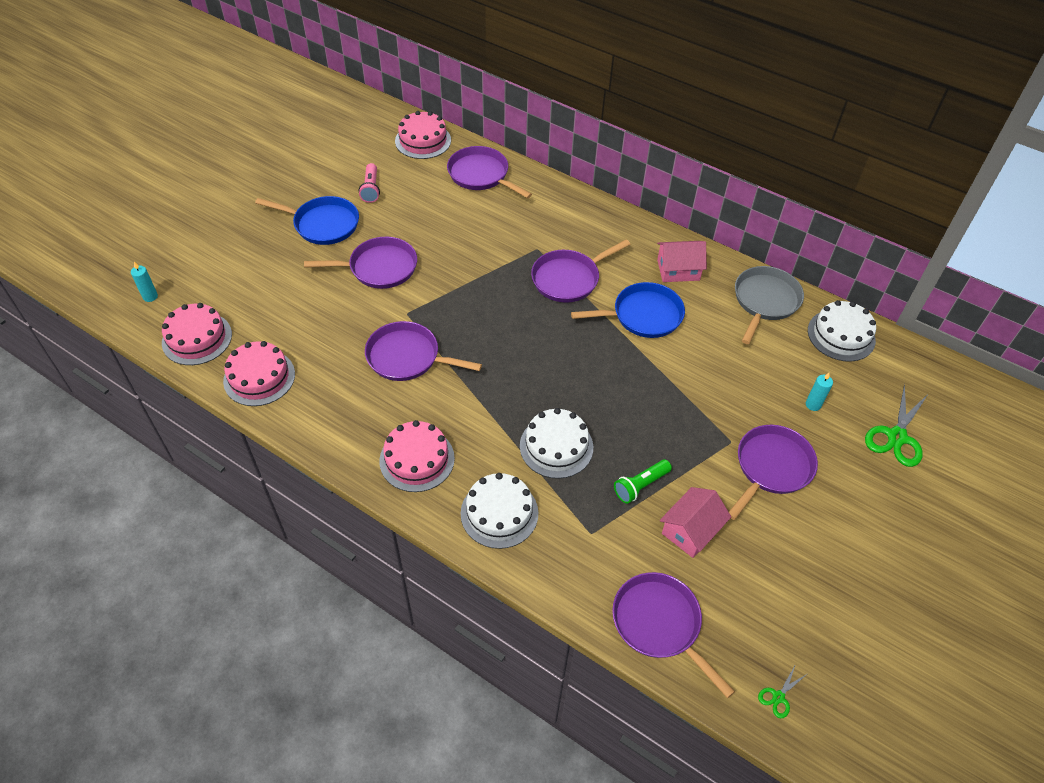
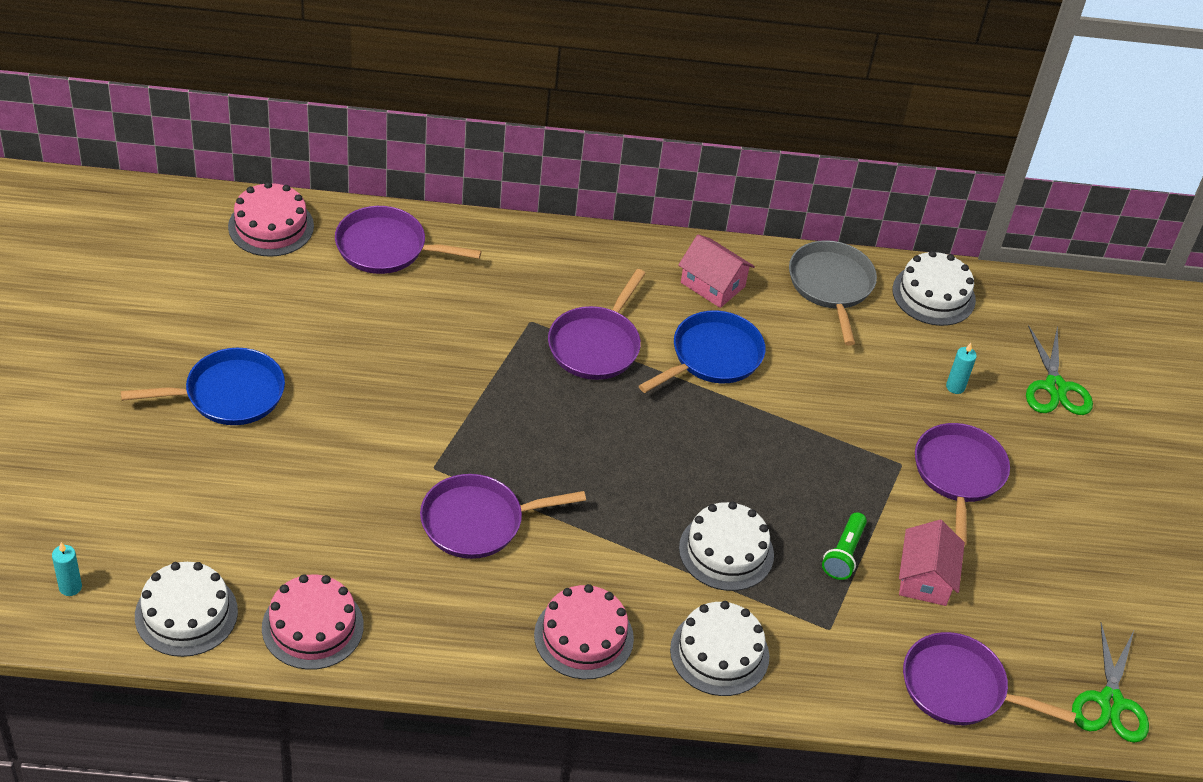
camera: 35 degrees left, 5 degrees down
(197, 338) = (186, 613): pink cake -> white cake
(371, 189) = (254, 321): pink flashlight -> none
(379, 268) = (352, 423): purple pan -> none
(678, 270) = (713, 284): pink house -> pink house turned 75 degrees clockwise
(778, 697) = (1110, 702): green scissors -> green scissors, size x2.07

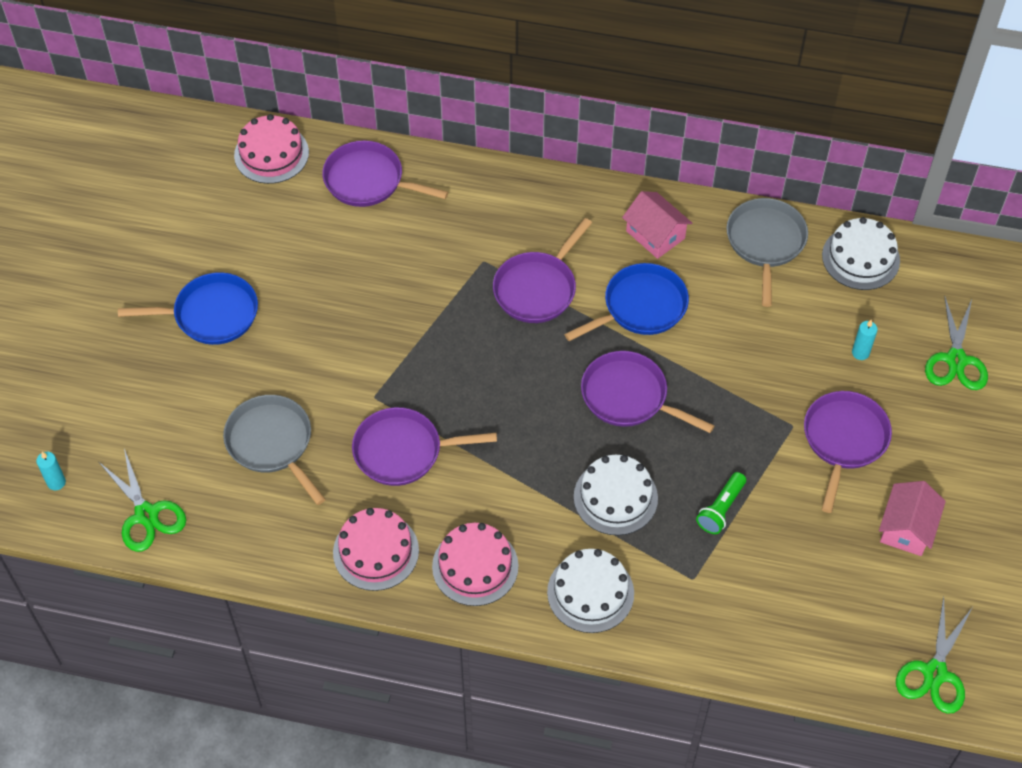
camera: 15 degrees right, 10 degrees up
(186, 613) = (146, 514): white cake -> green scissors
(312, 626) = (248, 535): pink cake -> pink cake (376, 551)
(324, 525) = (272, 443): none -> grey pan
(925, 578) = (790, 538): pink house -> pink house (907, 528)
(959, 688) = (798, 646): purple pan -> purple pan (629, 396)

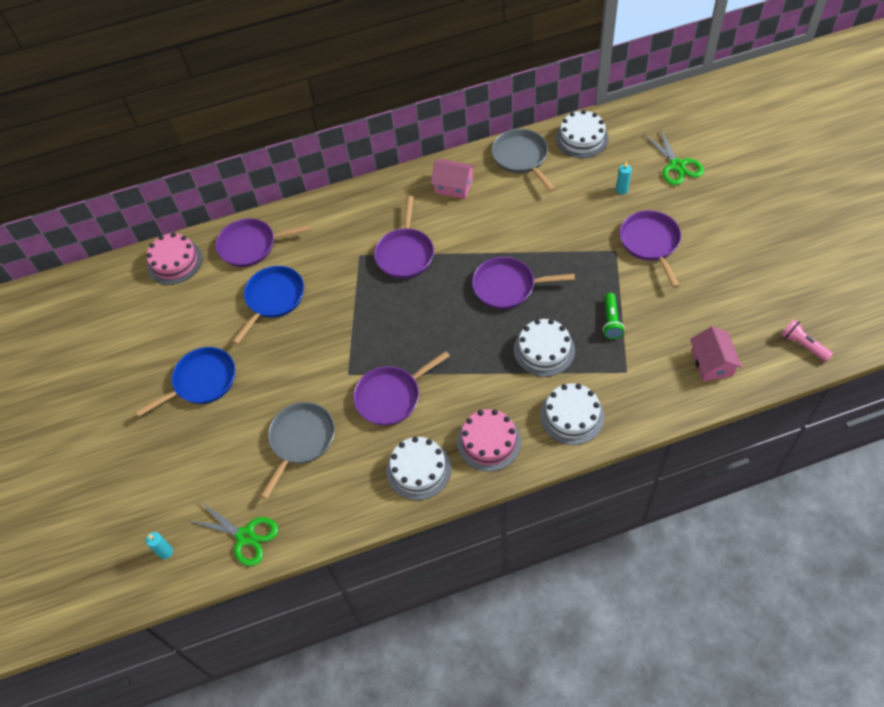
camera: 25 degrees left, 0 degrees up
(272, 443) = (301, 440): grey pan -> grey pan turned 90 degrees clockwise
(376, 551) = (418, 469): pink cake -> white cake
(640, 307) = (476, 231): blue pan -> blue pan (273, 299)
(907, 528) = (723, 272): pink house -> pink house (711, 363)
(934, 673) = (803, 345): green scissors -> pink flashlight

